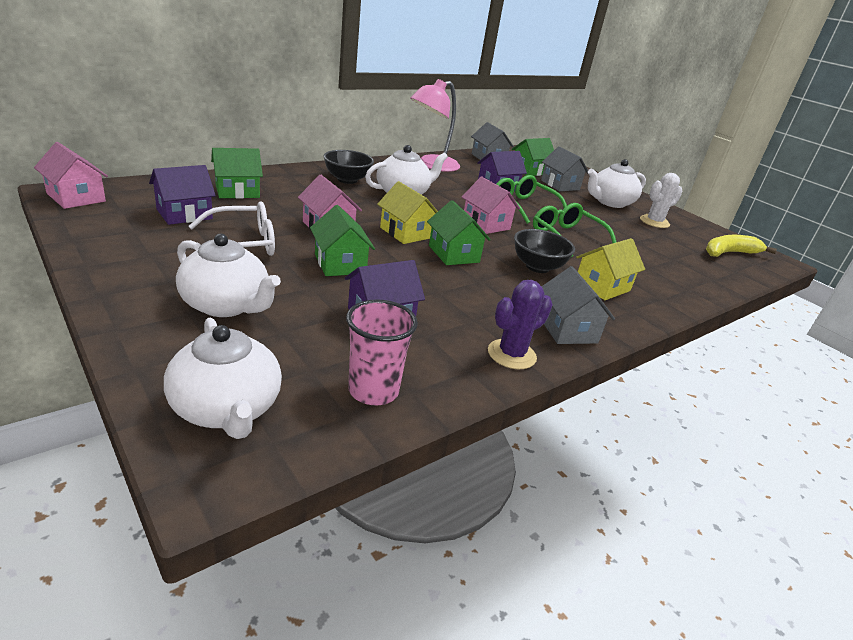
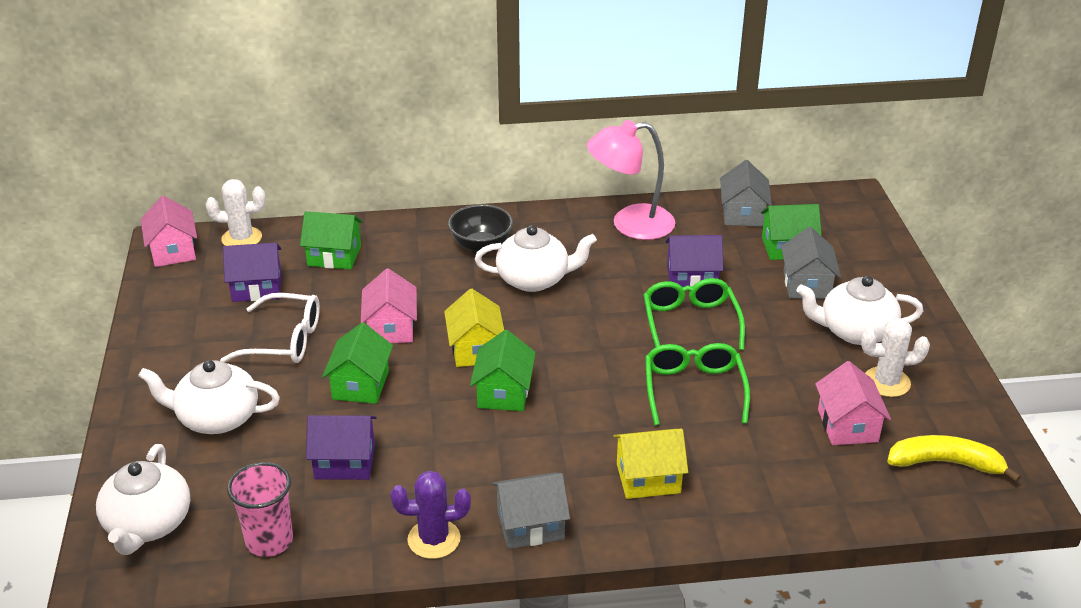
camera: 35 degrees right, 5 degrees up
(141, 186) = (242, 238): none -> white cactus
(226, 305) = (217, 418): white teapot -> white teapot turned 120 degrees clockwise
(486, 224) = (597, 349): pink house -> pink house (847, 425)
(537, 267) = (593, 432): black bowl -> none
(567, 329) = (530, 525): grey house -> grey house turned 60 degrees clockwise

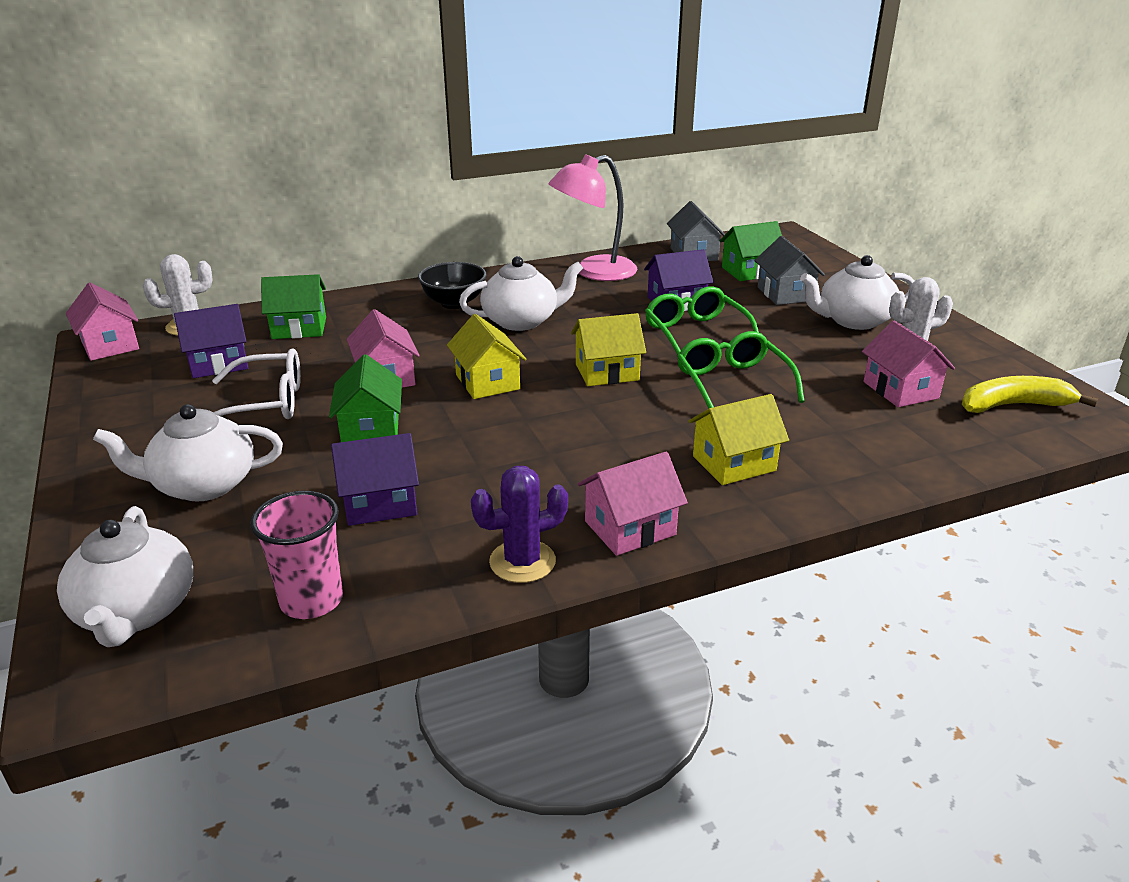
camera: 15 degrees left, 5 degrees down
(503, 392) = (536, 413): green house -> none
(530, 525) = (630, 528): grey house -> pink house
(585, 356) = (607, 372): none -> yellow house

